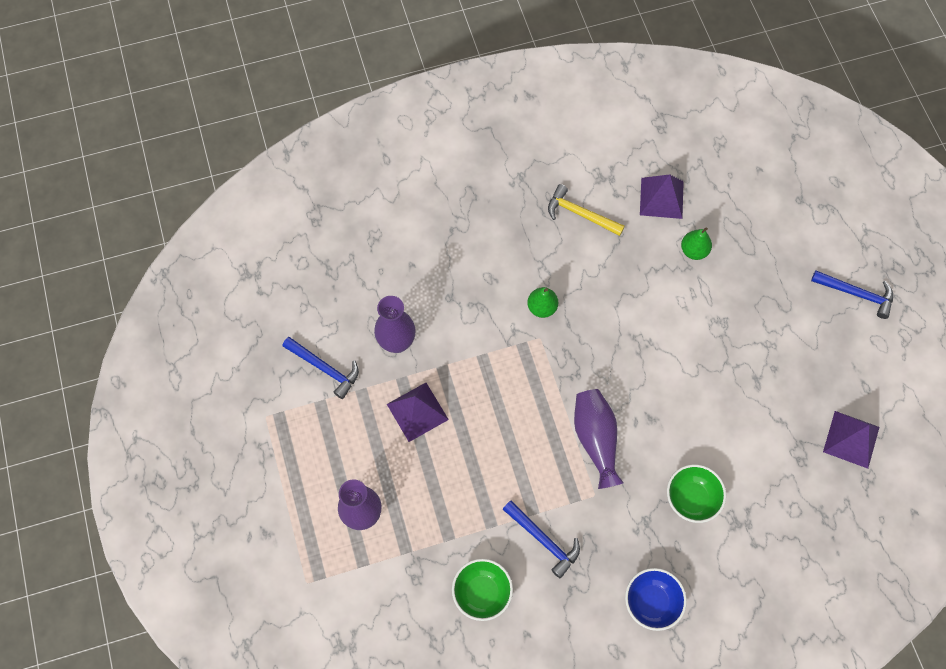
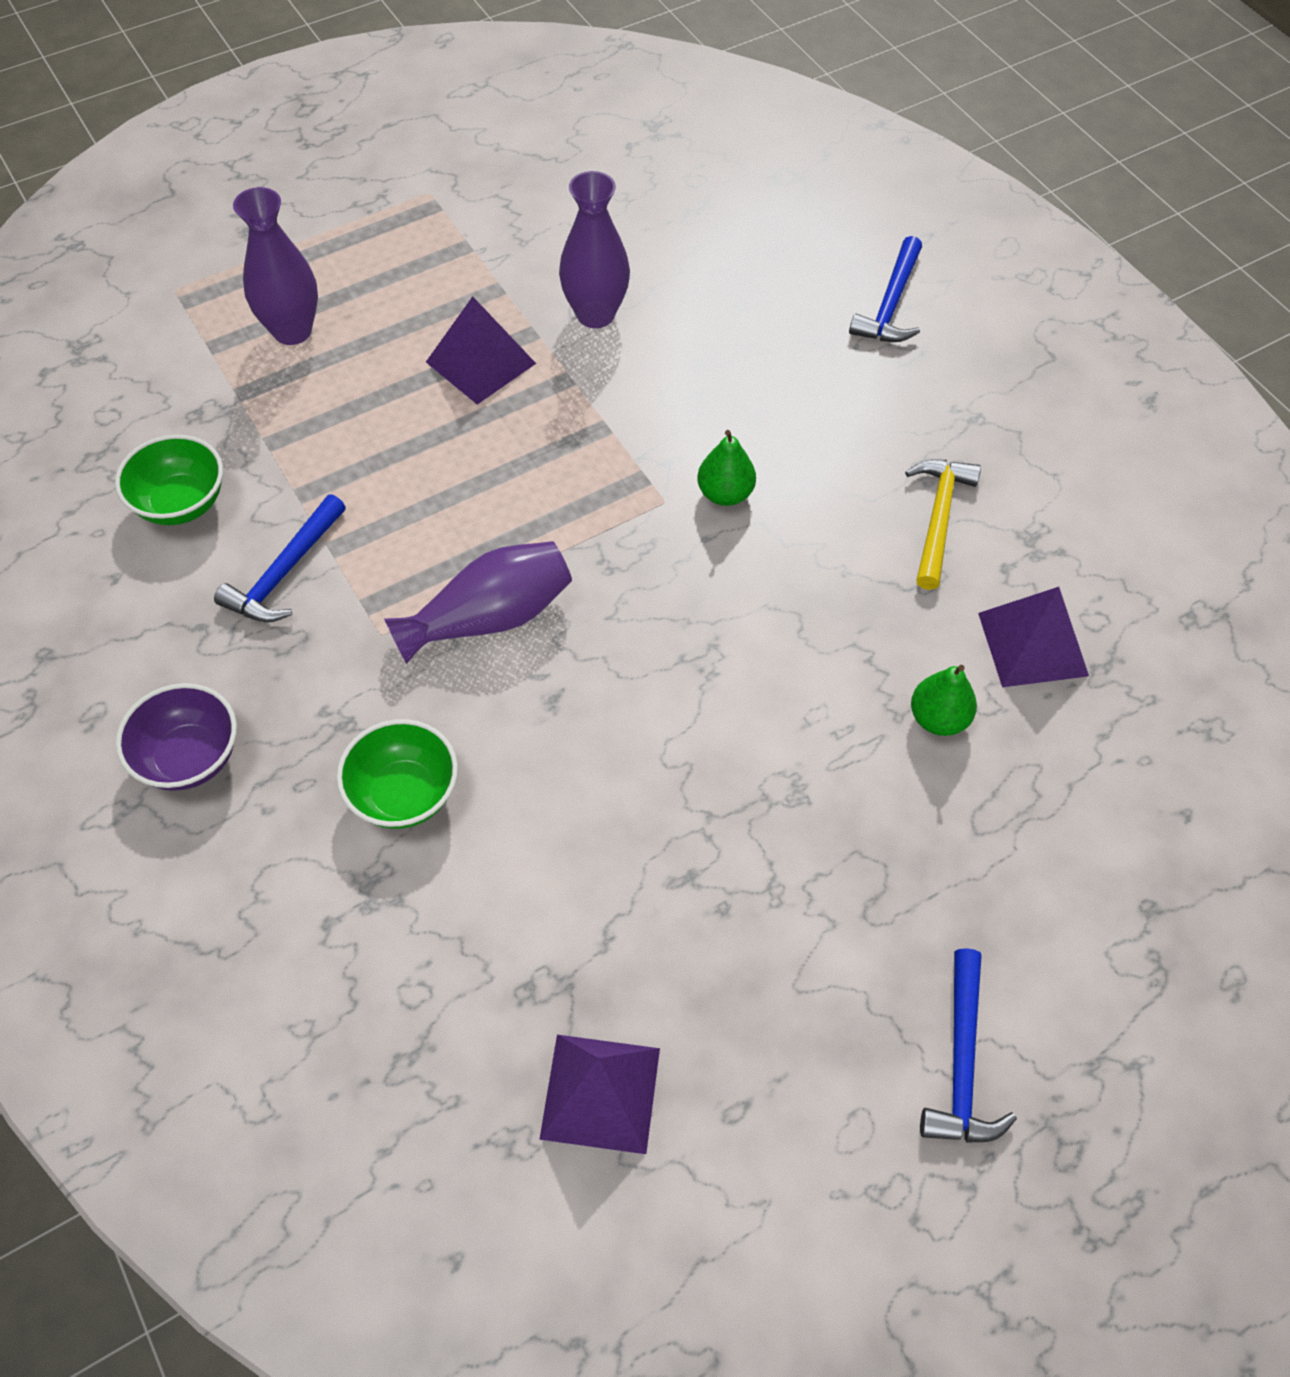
camera: 75 degrees right, 10 degrees down
(325, 368) = (525, 240): blue hammer -> blue hammer (890, 304)
(651, 602) = (189, 758): blue bowl -> purple bowl

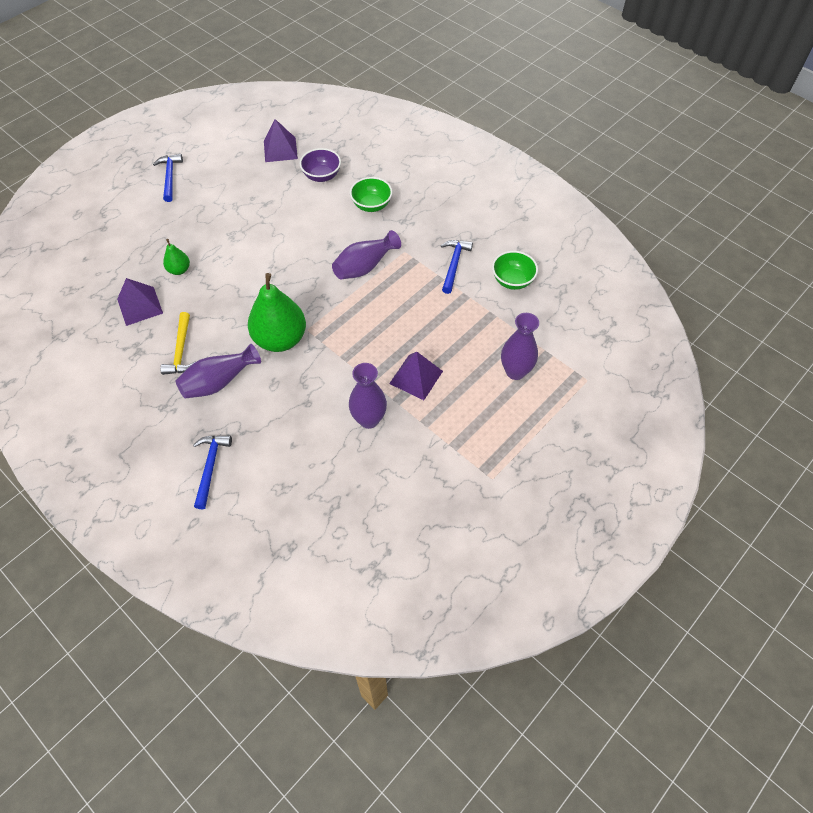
camera: 165 degrees right, 0 degrees up
(189, 758) = (451, 200): purple bowl -> purple bowl (322, 176)
(725, 494) = (280, 339): green pear -> green pear, size x2.09
(863, 439) = (219, 381): none -> purple vase

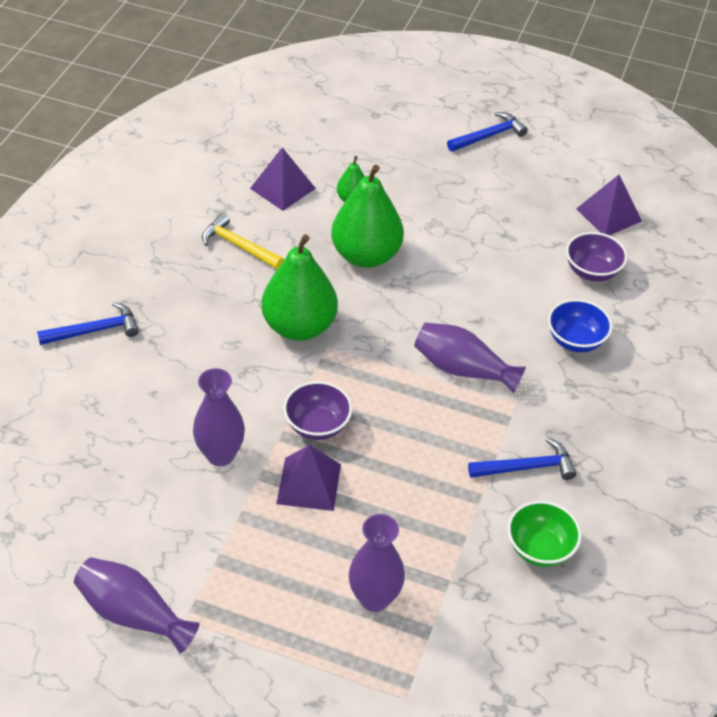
camera: 65 degrees right, 10 degrees down
(181, 350) = (238, 246): yellow hammer -> yellow hammer turned 60 degrees clockwise
(219, 381) = (211, 294): purple vase -> purple vase (133, 614)
(238, 281) = (366, 255): none -> green pear
(371, 205) = (575, 340): green bowl -> blue bowl
(371, 357) = (317, 425): none -> purple bowl

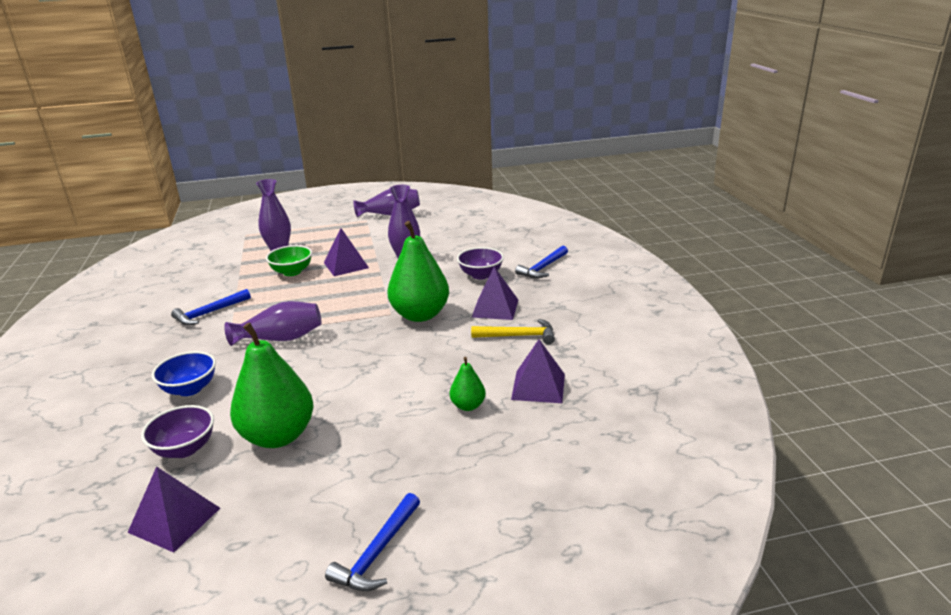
camera: 150 degrees right, 20 degrees down
(218, 294) = (495, 308): none -> purple pyramid
(317, 425) = (362, 283): purple bowl -> purple bowl (481, 275)
(366, 255) = (413, 371): green pear -> green pear (278, 436)
(540, 548) = (189, 289): green bowl -> green bowl (292, 272)

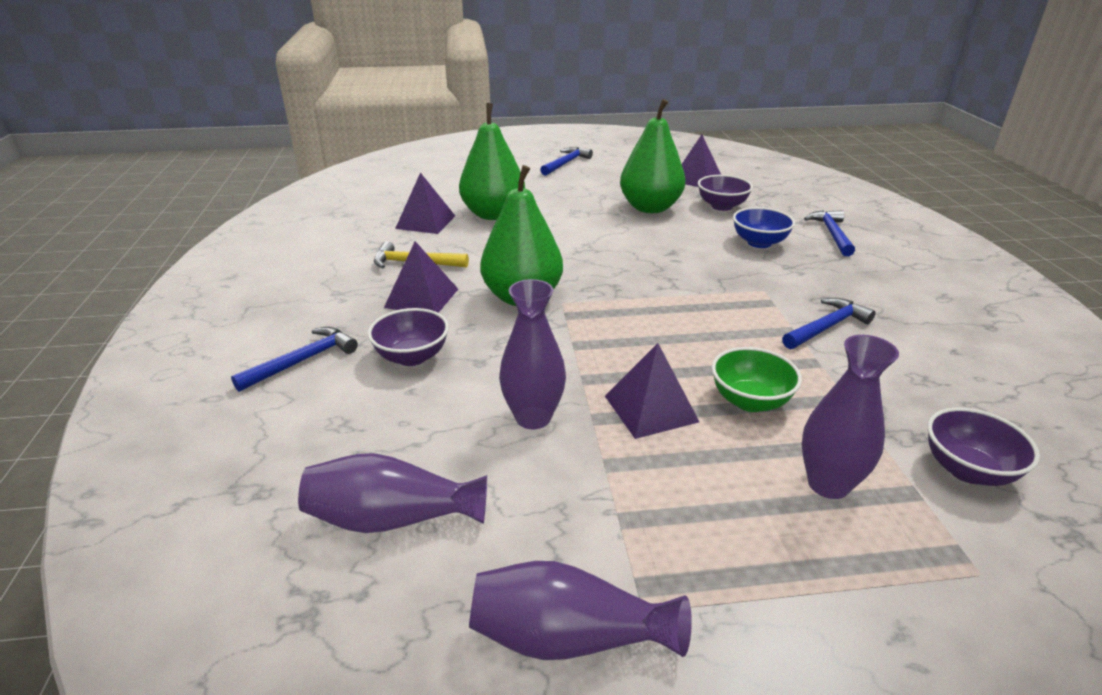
camera: 175 degrees left, 5 degrees up
(99, 409) = (832, 234): none -> blue hammer
(212, 257) = (967, 470): none -> purple bowl
(281, 338) = (696, 283): purple vase -> purple vase (392, 518)
(468, 406) = (493, 214): green pear -> green pear, size x2.09

